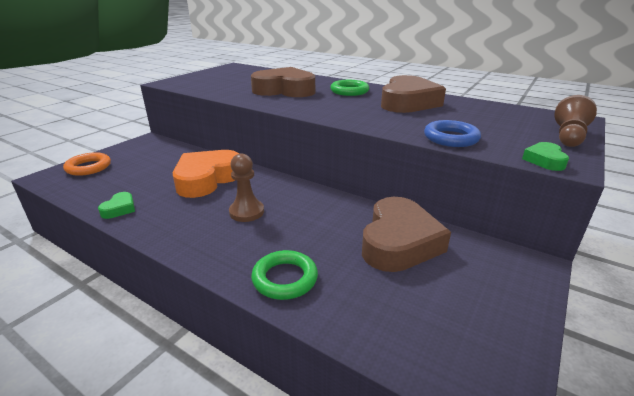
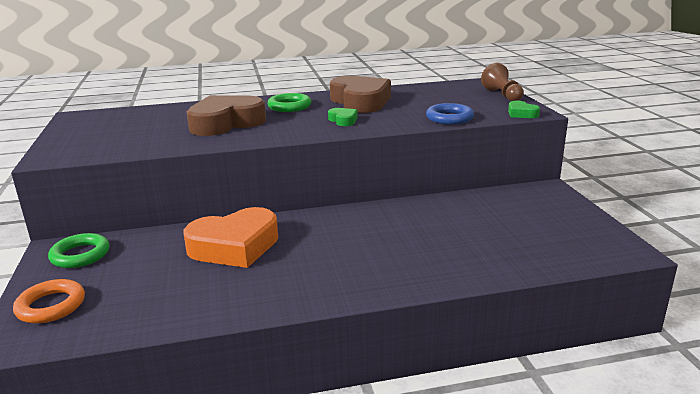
camera: 45 degrees left, 5 degrees down
(119, 209) = (207, 310): green heart -> green heart (343, 120)
(207, 179) = (235, 246): orange heart -> orange heart turned 105 degrees counterclockwise
(246, 212) = (333, 249): brown pawn -> none
(285, 278) = (452, 268): green ring -> green ring (80, 255)
(399, 242) = (470, 212): brown heart -> none

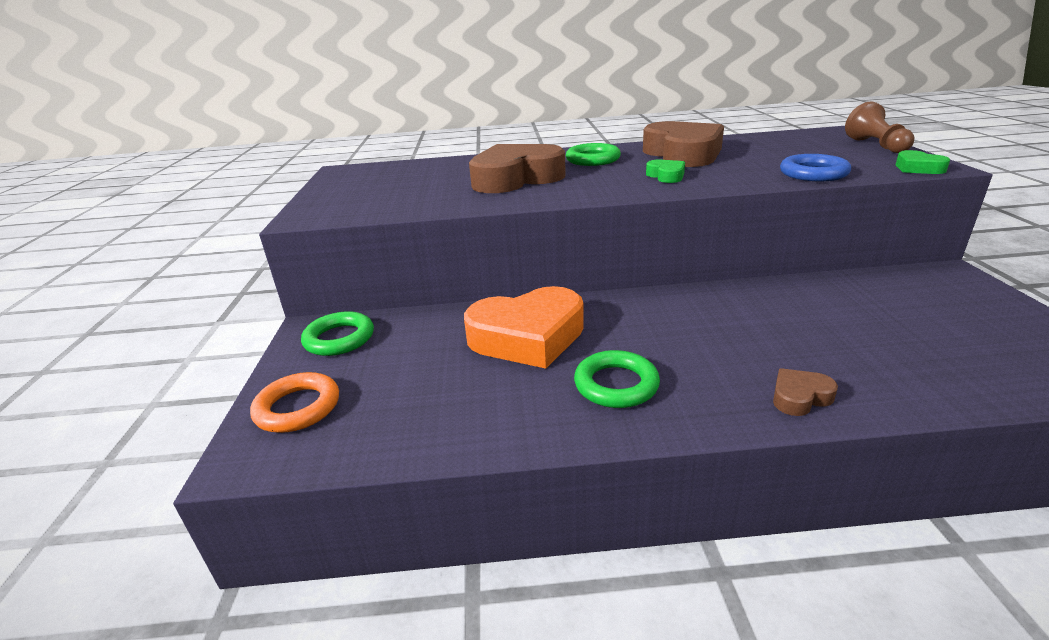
camera: 10 degrees right, 5 degrees up
(298, 275) = (616, 384): none -> green ring
(423, 276) = (799, 397): none -> brown heart

